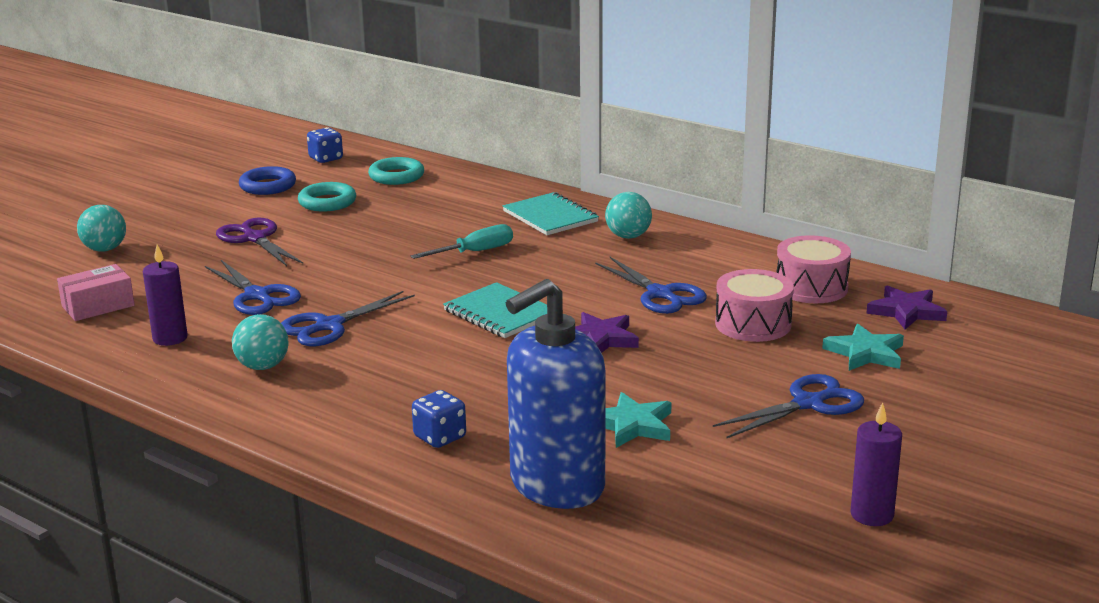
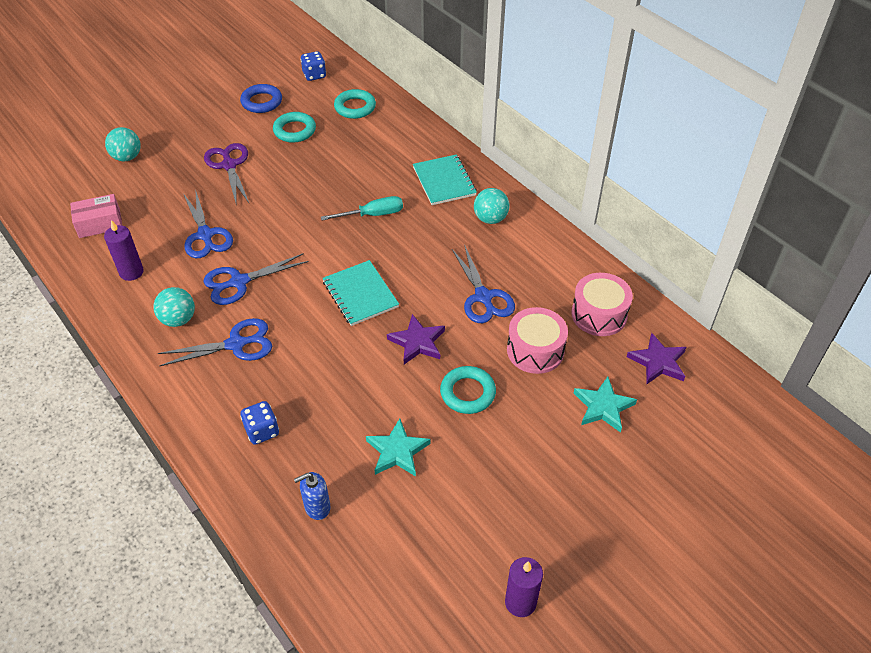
camera: 15 degrees right, 25 degrees up
(556, 485) = (317, 507): blue soap dispenser -> blue soap dispenser, size x0.42
(691, 367) = (467, 393): none -> turquoise ring
(808, 404) = (533, 458): blue scissors -> blue scissors (236, 344)

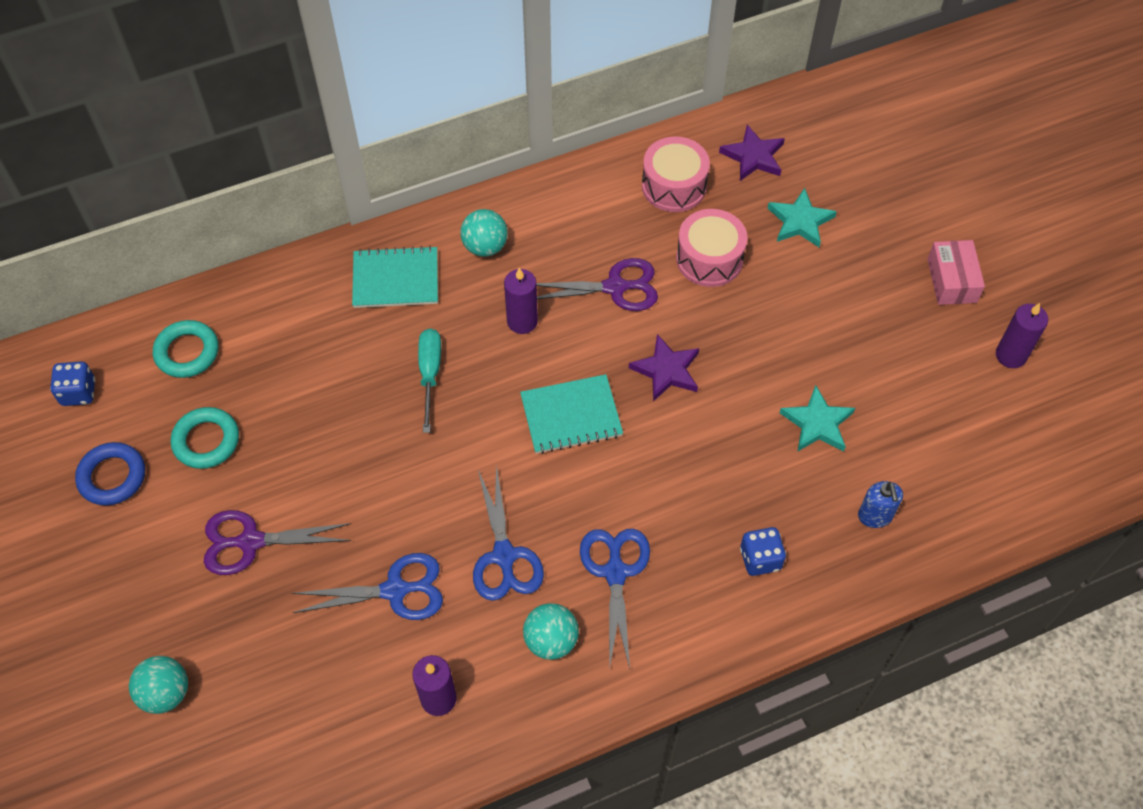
camera: 75 degrees left, 10 degrees up
(99, 223) = (314, 742): pink box -> pink box (952, 280)
(433, 251) = (522, 321): none -> purple candle
(467, 393) = (753, 338): turquoise ring -> none
(483, 297) = (615, 287): blue scissors -> purple scissors

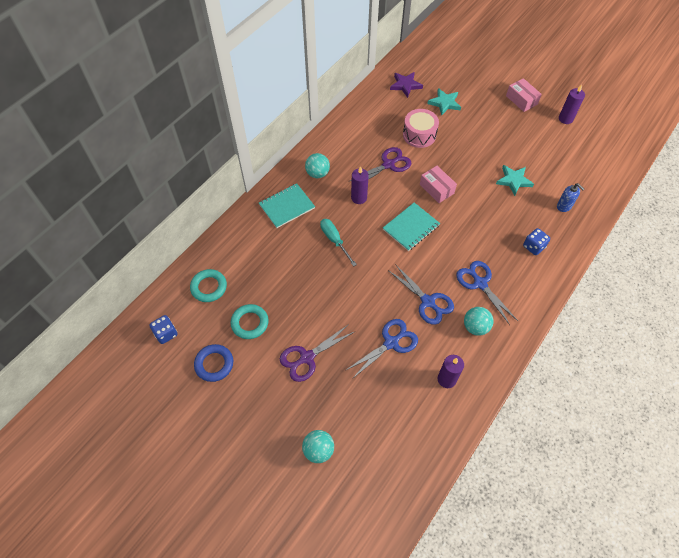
camera: 30 degrees left, 0 degrees up
(666, 370) = (436, 189): purple star -> pink box
(674, 186) = (381, 111): pink drum -> none

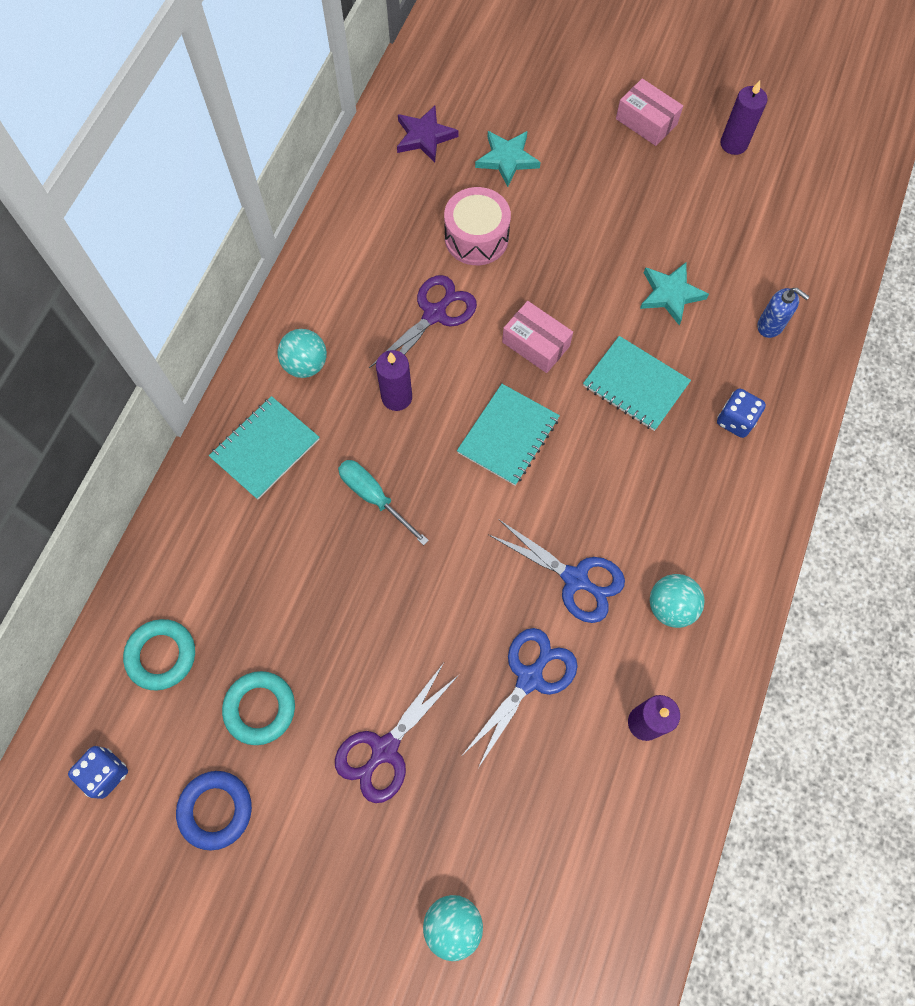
camera: 15 degrees left, 10 degrees up
(480, 283) = (659, 518): blue scissors -> none
(484, 218) = (635, 385): none -> turquoise notebook

